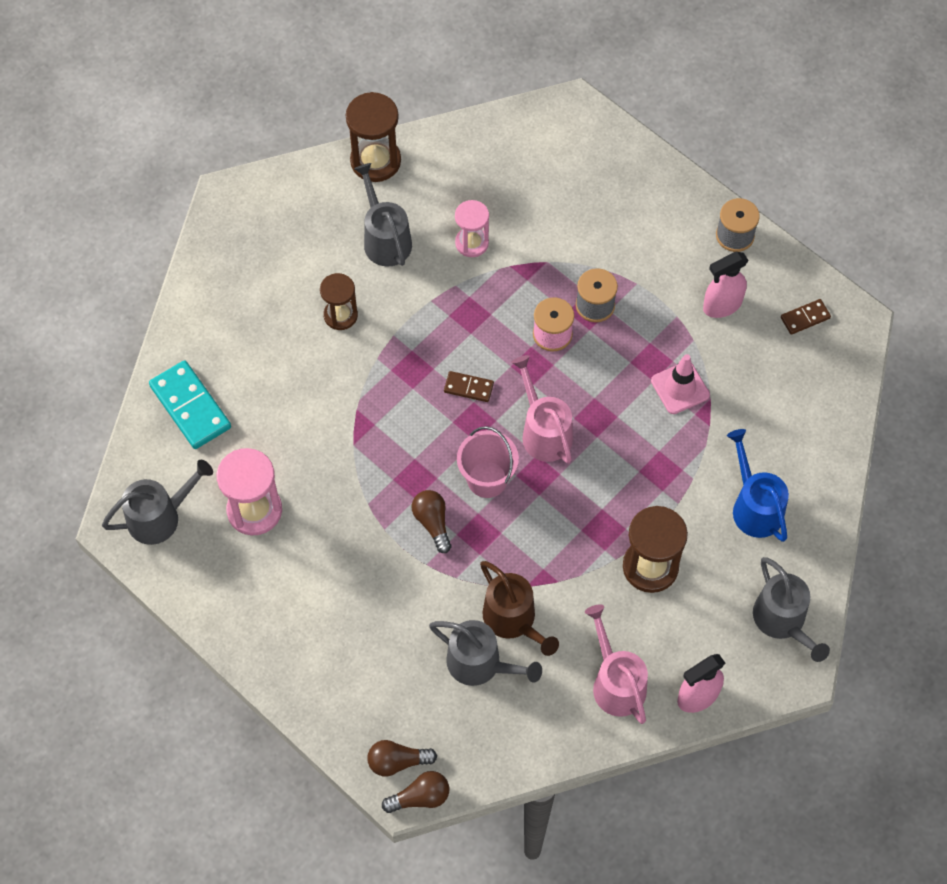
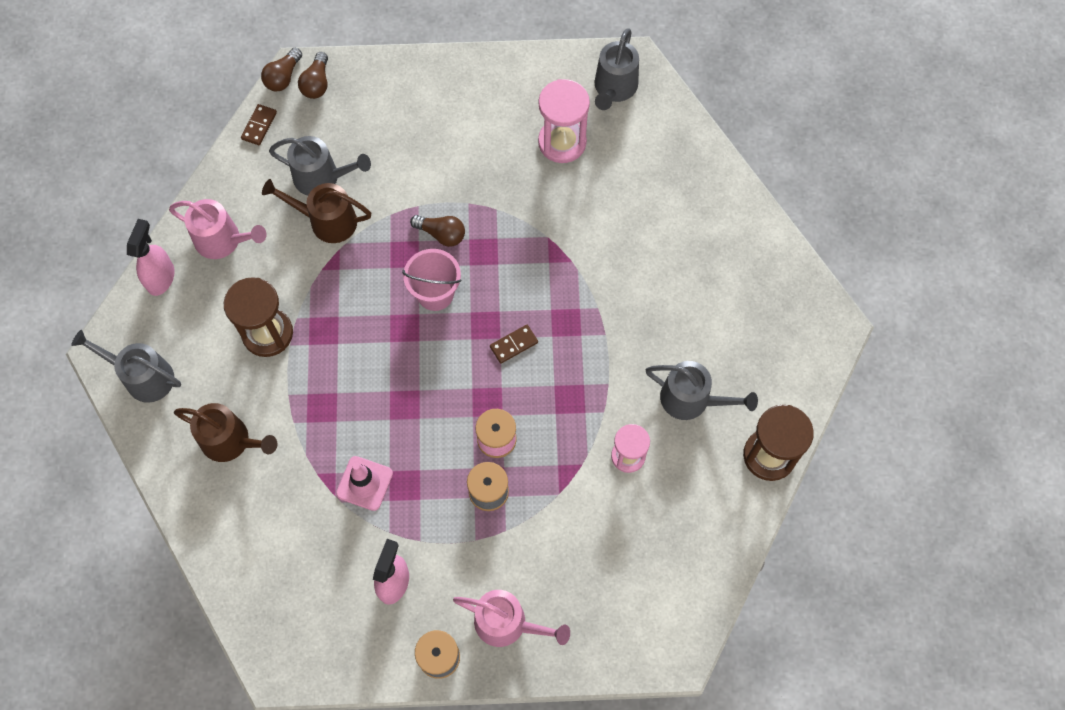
camera: 135 degrees right, 5 degrees up
(190, 407) = (678, 166): turquoise domino -> none
(340, 315) = (656, 314): brown hourglass -> none
(397, 762) = (317, 83): brown light bulb -> brown light bulb turned 150 degrees clockwise
(480, 664) = (322, 177): grey watering can -> grey watering can turned 150 degrees counterclockwise
(544, 432) = (430, 361): pink watering can -> pink watering can (507, 623)
(754, 507) = (231, 441): blue watering can -> brown watering can
(805, 318) = (320, 633): brown domino -> brown domino (259, 126)

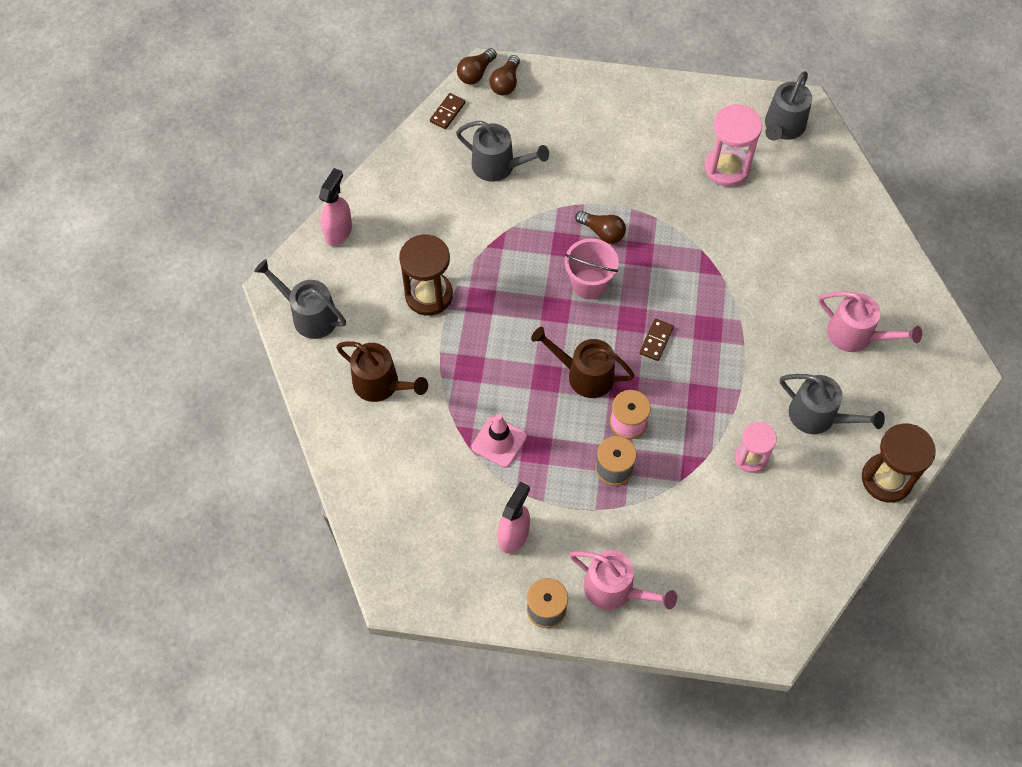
camera: 10 degrees right, 5 degrees down
(223, 240) = (399, 207): pink watering can -> pink watering can (856, 335)
(327, 221) = (498, 204): brown watering can -> brown watering can (584, 375)
(514, 345) = (656, 341): brown domino -> brown domino turned 45 degrees counterclockwise

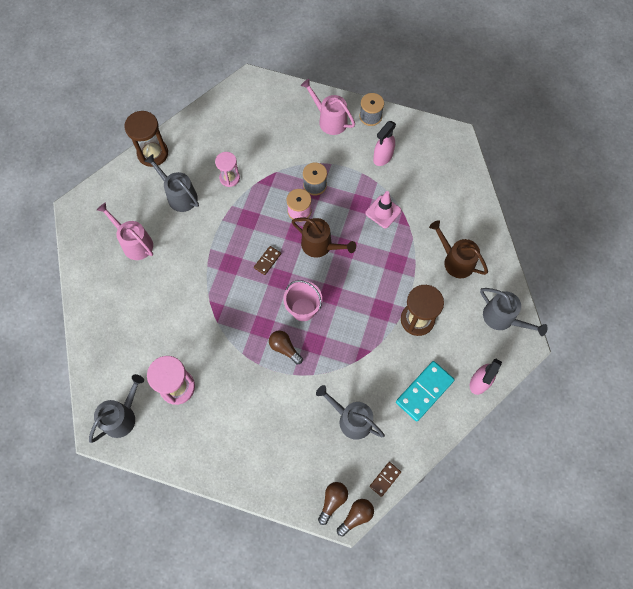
camera: 170 degrees left, 5 degrees up
(409, 210) = (424, 391): none -> turquoise domino

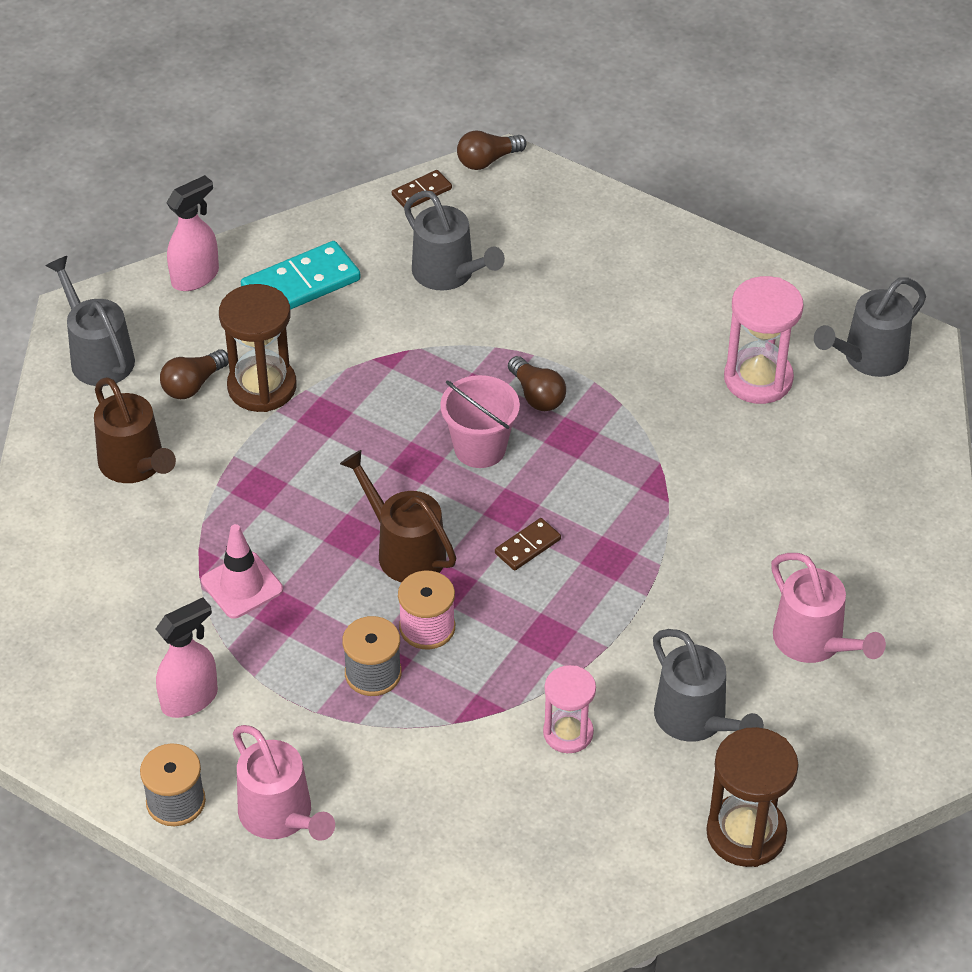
camera: 165 degrees left, 20 degrees down
(332, 501) = (519, 184): brown light bulb -> brown light bulb (193, 385)

